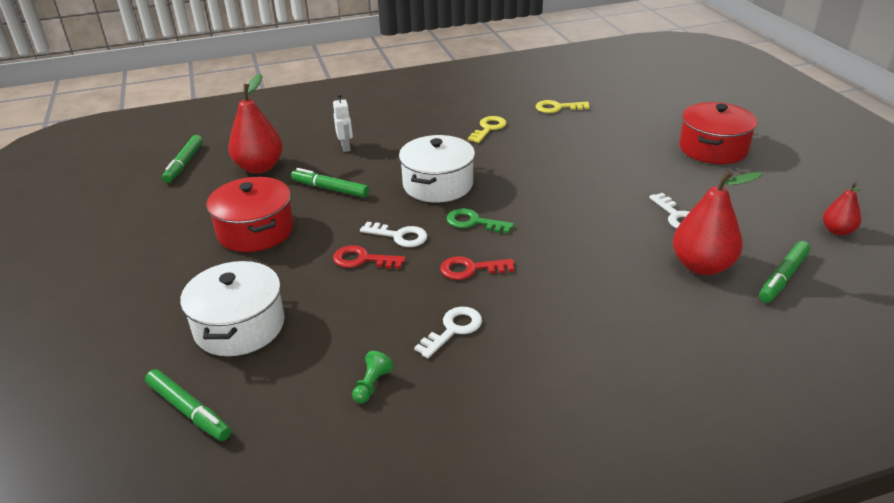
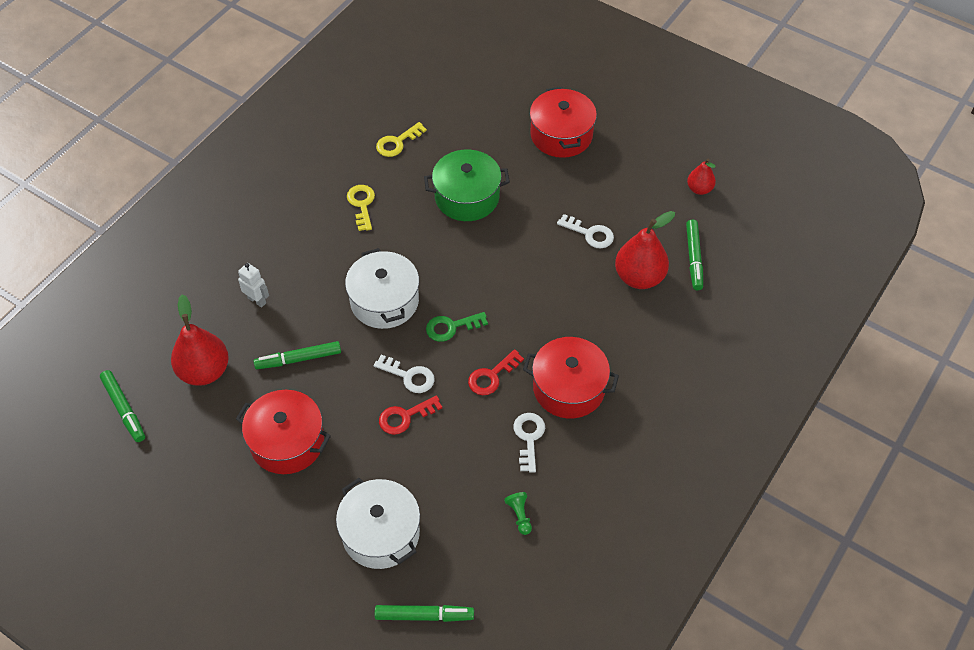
camera: 40 degrees left, 20 degrees up
(399, 236) = (409, 376): white key -> white key turned 45 degrees clockwise
(536, 313) = (569, 388): none -> red pot
(581, 154) = (467, 197): none -> green pot

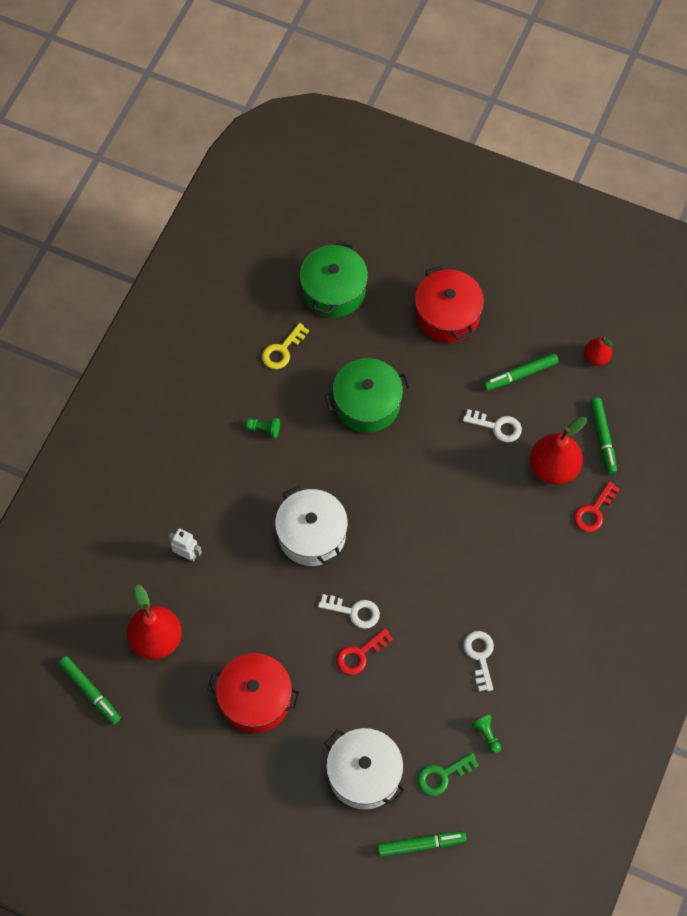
camera: 10 degrees left, 10 degrees up
(298, 359) = (244, 611): green marker -> green marker (520, 375)
(362, 204) = (263, 429): yellow key -> green pawn
(451, 327) = (383, 552): green key -> green key (442, 775)
(458, 101) = (333, 290): none -> green pot
(491, 376) = (432, 598): red key -> red key (593, 511)
(569, 388) = (507, 599): red pot -> none

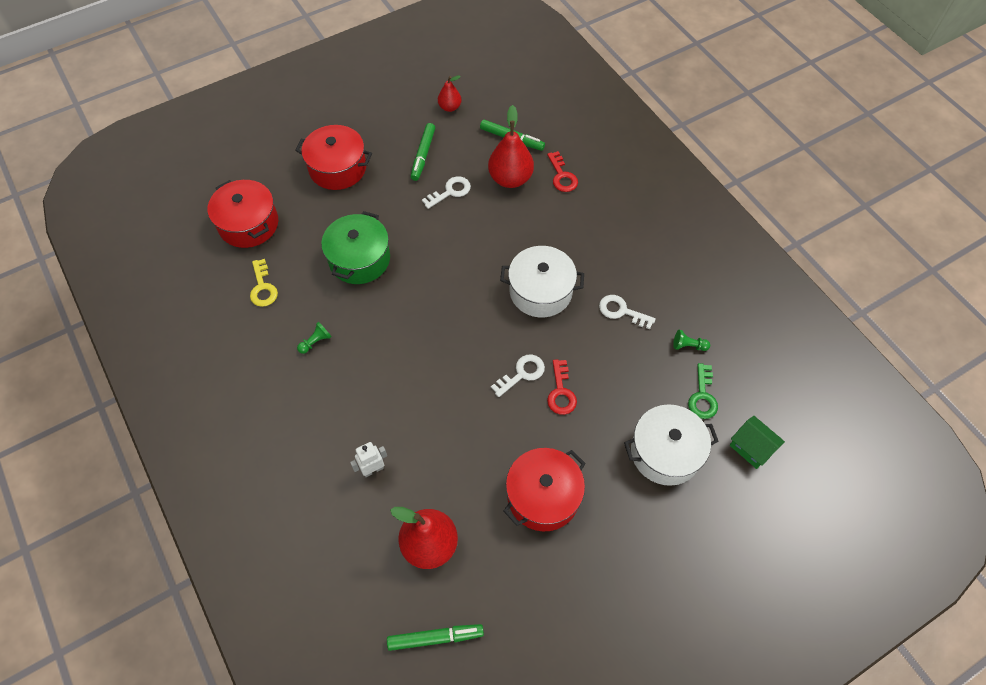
camera: 55 degrees left, 5 degrees down
(312, 535) = (434, 363): white pot -> white pot (540, 291)
(333, 290) = (248, 224): green pot -> red pot
(421, 844) = (751, 447): green marker -> green house

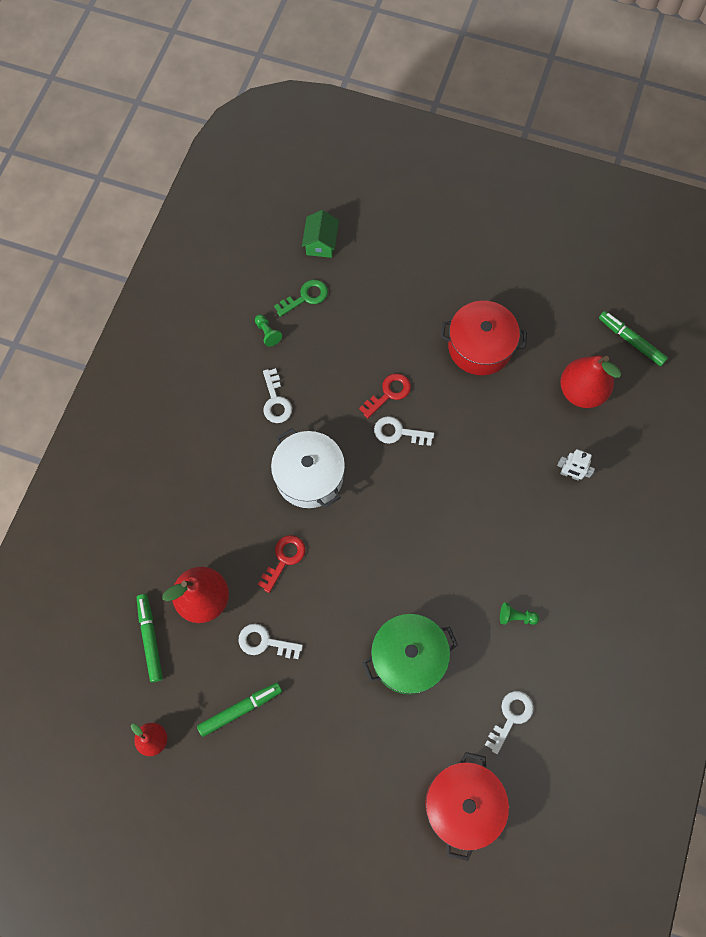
camera: 130 degrees left, 10 degrees up
(263, 287) = (511, 717): yellow key -> white key
(337, 168) = (326, 782): red pot -> none
(562, 176) = (163, 554): red key -> red key (284, 559)
(665, 452) = (374, 293): white pot -> none

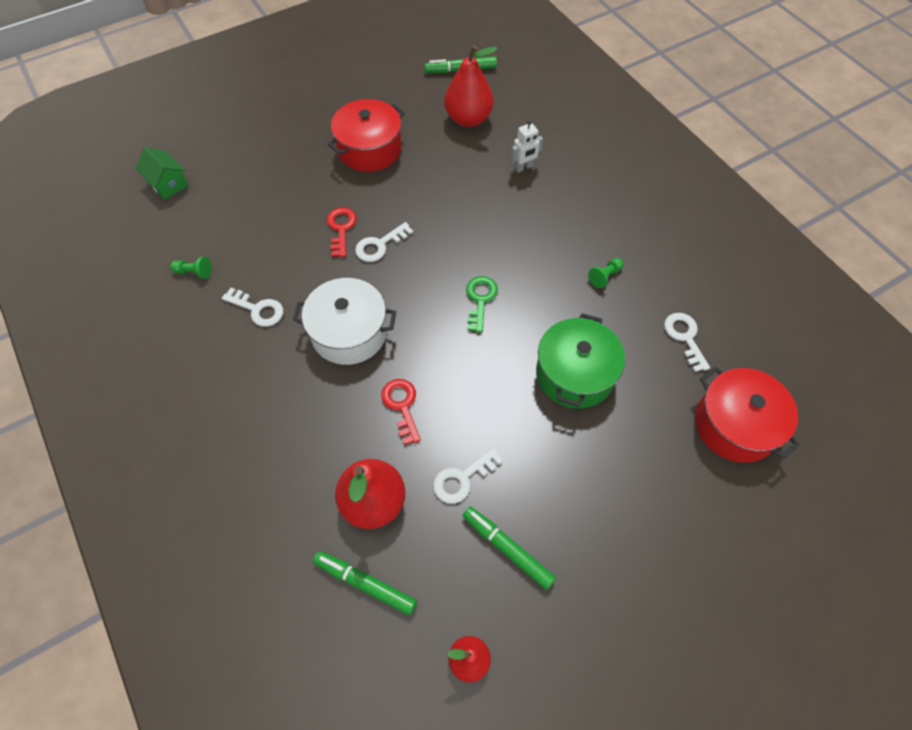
camera: 50 degrees left, 10 degrees down
(240, 709) = (507, 549): green marker -> green marker turned 60 degrees counterclockwise
(305, 297) = (198, 225): green key -> green key (480, 300)

